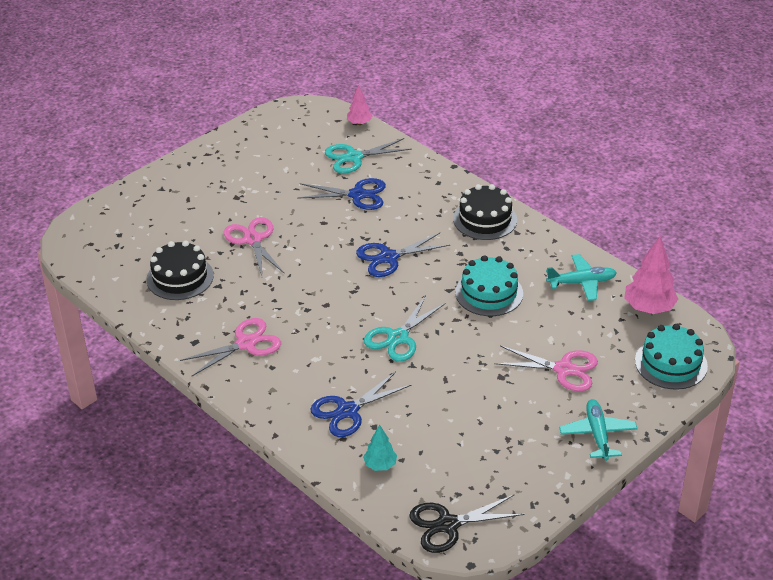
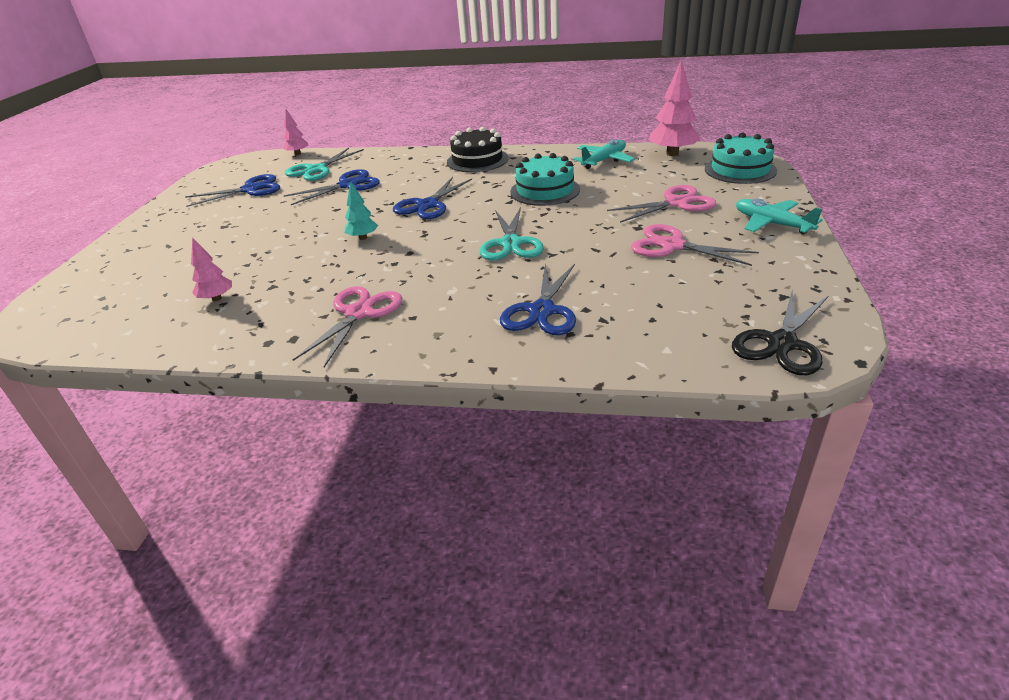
camera: 35 degrees left, 5 degrees down
(180, 277) = (217, 298): black cake -> pink tree
(253, 239) = (275, 243): pink scissors -> pink scissors (672, 246)
(286, 158) = (250, 189): none -> blue scissors
(380, 465) = (640, 334): turquoise tree -> turquoise tree (363, 238)

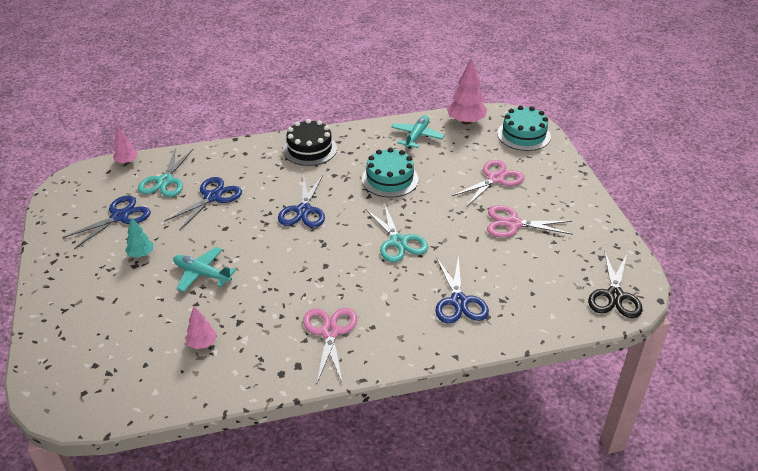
camera: 25 degrees left, 5 degrees up
(363, 238) = (275, 257): turquoise tree -> turquoise tree (141, 254)
(771, 224) = (568, 191): turquoise plane -> turquoise plane (202, 274)

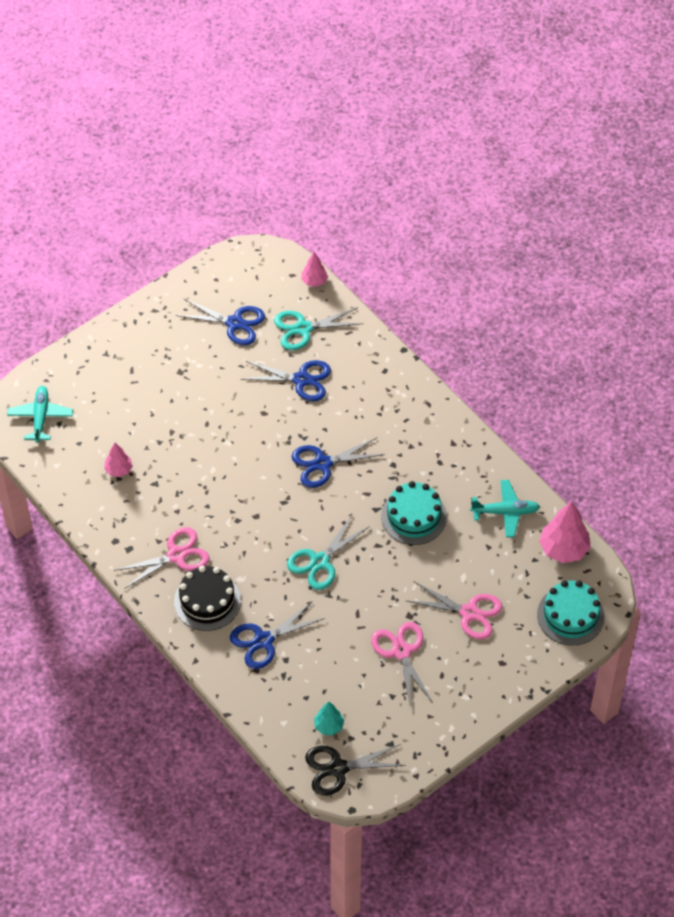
camera: 65 degrees right, 15 degrees up
(141, 254) = (196, 368): turquoise tree -> turquoise tree (328, 726)
(202, 274) = (196, 427): turquoise plane -> turquoise plane (40, 417)
(309, 149) = (424, 423): black cake -> black cake (207, 601)

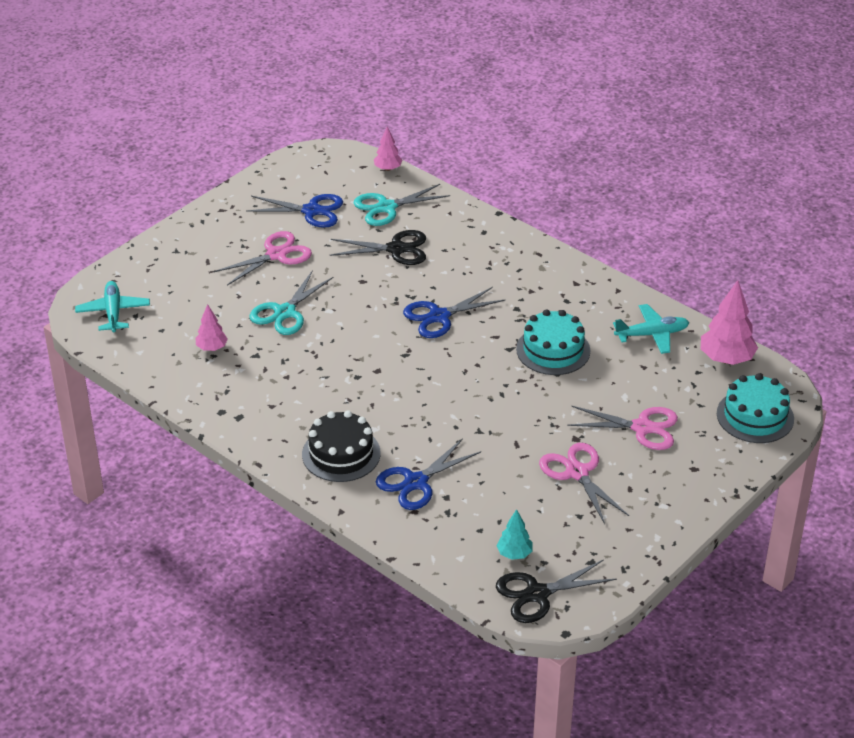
camera: 10 degrees left, 15 degrees down
(176, 555) = (295, 416): pink scissors -> pink scissors (276, 255)
(301, 380) = (396, 249): blue scissors -> black scissors
(320, 561) = (460, 402): turquoise scissors -> turquoise scissors (285, 312)

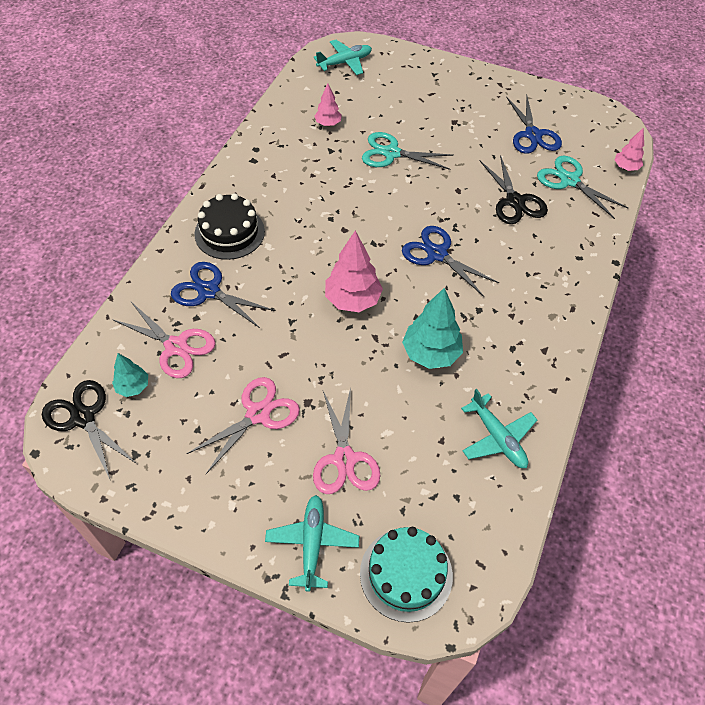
camera: 70 degrees right, 15 degrees up
(276, 255) = (462, 129): pink scissors -> pink scissors (176, 346)
(553, 350) = (431, 353): turquoise cake -> turquoise tree
(714, 463) = (312, 543): none -> turquoise plane
(726, 359) = (492, 523): pink tree -> pink tree (352, 300)

